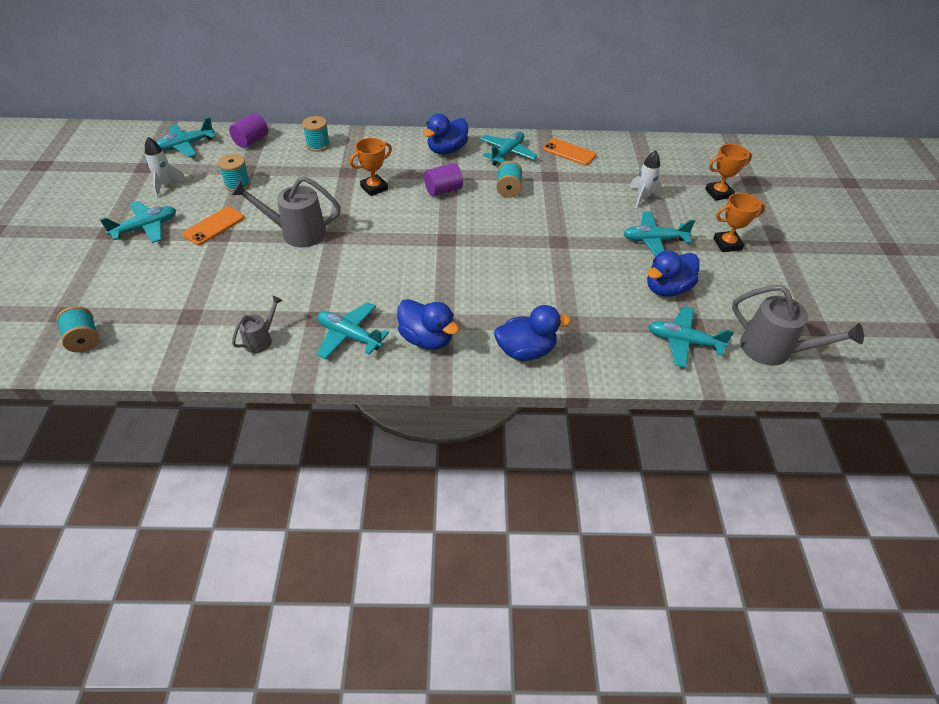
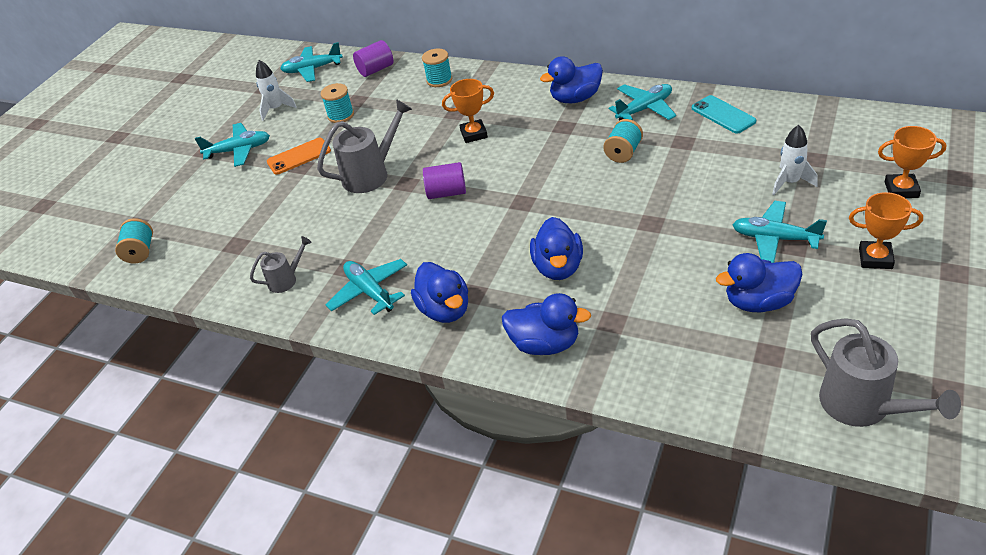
camera: 30 degrees right, 5 degrees down
(296, 233) = (372, 174): grey watering can -> grey watering can turned 120 degrees clockwise
(443, 190) = (547, 145): purple cylinder -> purple cylinder (446, 193)
(504, 287) = (558, 267): none -> blue duck
(569, 152) = (723, 115): orange phone -> turquoise phone
(683, 342) = (744, 371): turquoise plane -> none

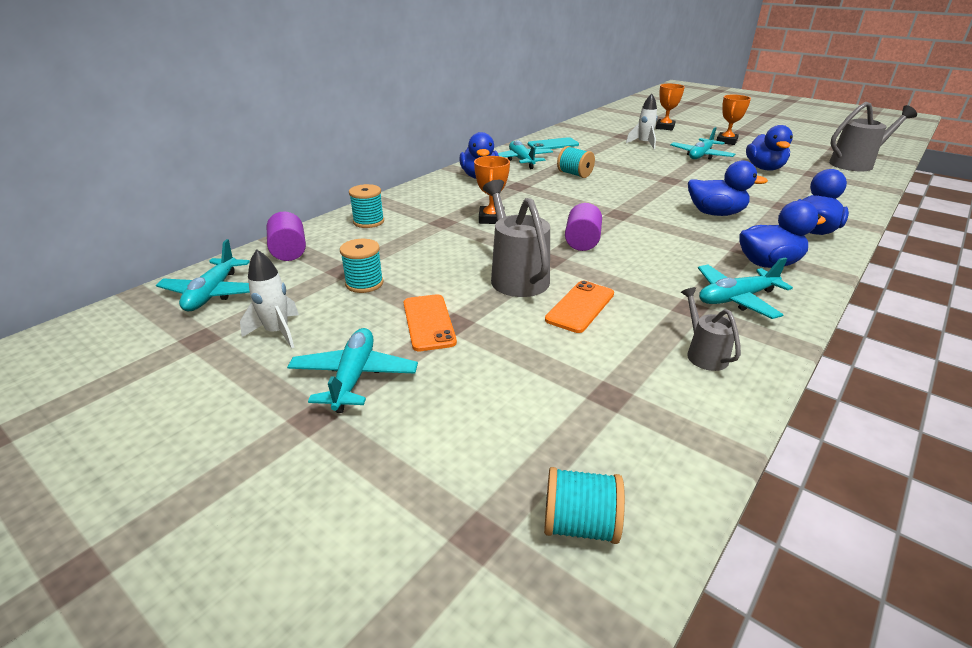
camera: 80 degrees left, 10 degrees down
(335, 214) = (580, 307): none -> orange phone

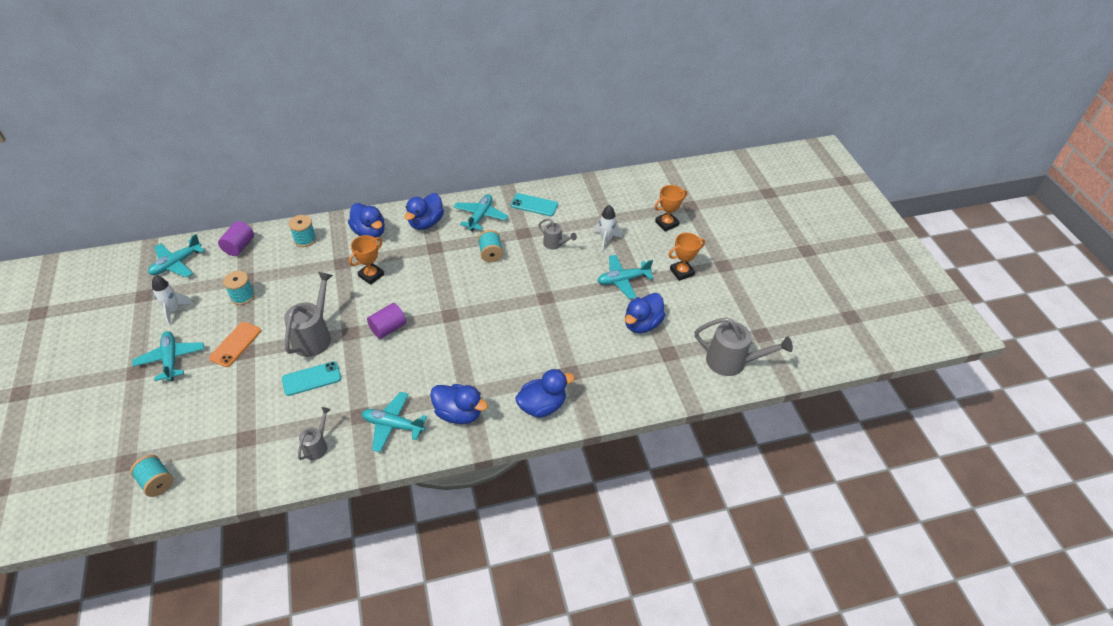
camera: 35 degrees right, 15 degrees up
(354, 377) = (171, 359): turquoise plane -> turquoise plane turned 60 degrees counterclockwise
(580, 307) = (311, 378): orange phone -> turquoise phone
(613, 155) = (555, 244): none -> grey watering can
(715, 213) = (510, 351): blue duck -> blue duck (369, 232)

